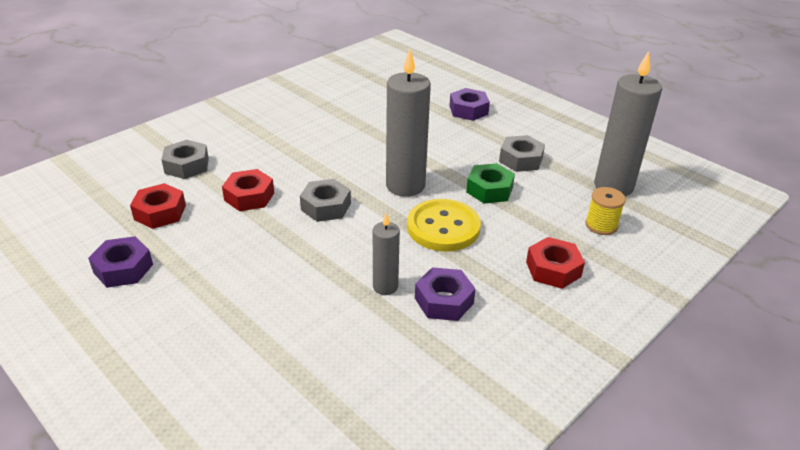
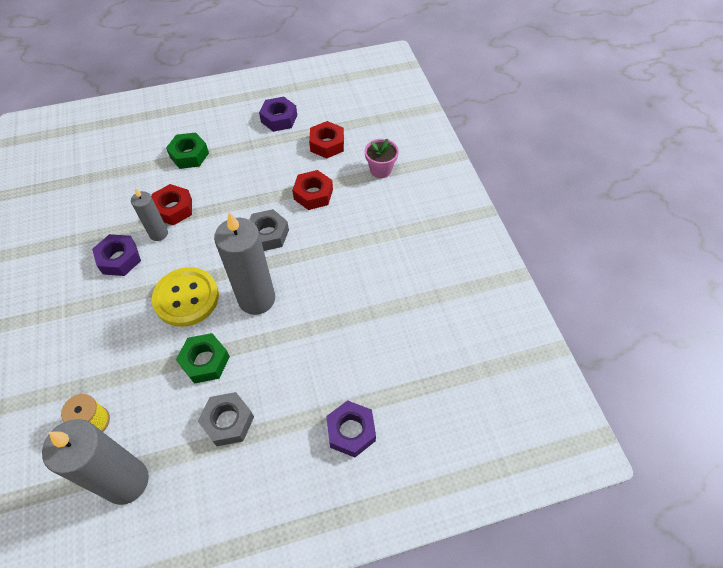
camera: 120 degrees right, 20 degrees up
(186, 165) = (380, 170): grey nut -> pink flower pot
(238, 324) = (189, 155): none -> green nut
(553, 269) = (85, 344): red nut -> red nut (173, 209)

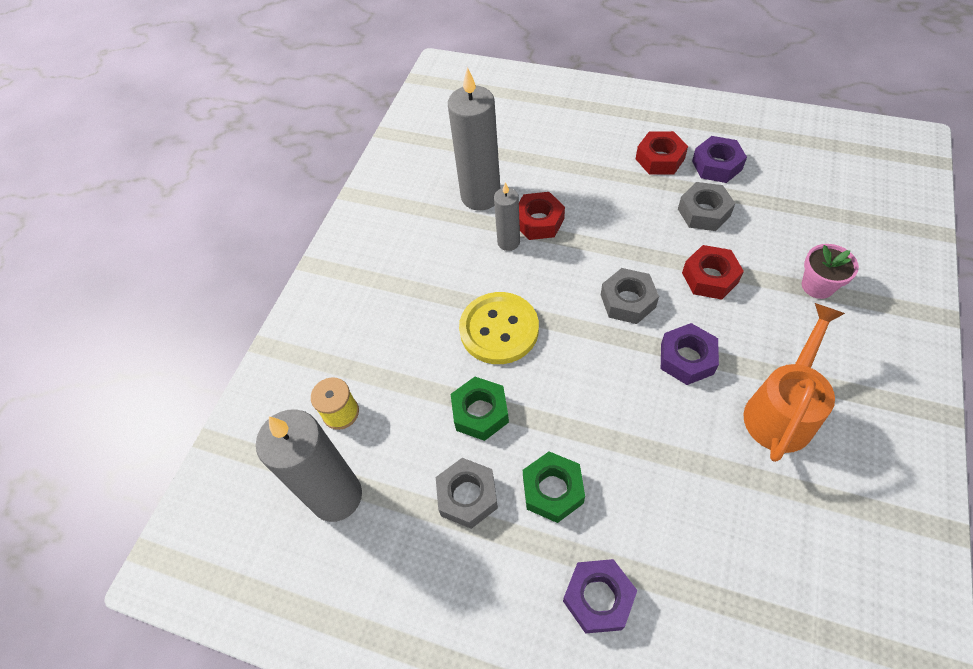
camera: 40 degrees right, 0 degrees up
(119, 259) = (455, 251): purple nut -> purple nut (686, 358)
(189, 155) = (588, 167): green nut -> green nut (553, 490)
(257, 299) = (574, 371): grey candle -> grey candle (480, 196)
(287, 153) = (704, 212): none -> grey nut
(327, 144) = (761, 222): red nut -> red nut (660, 159)
(398, 255) = (782, 410): none -> orange watering can

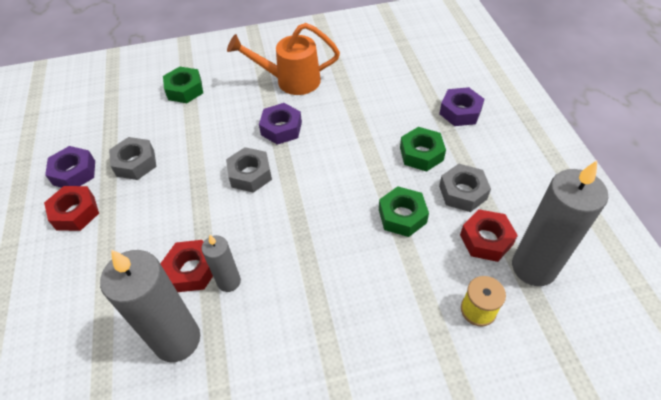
camera: 125 degrees left, 5 degrees down
(499, 329) = (325, 241): yellow button -> none
(710, 277) = (203, 139): red nut -> red nut (486, 240)
(817, 286) = (185, 90): pink flower pot -> green nut

